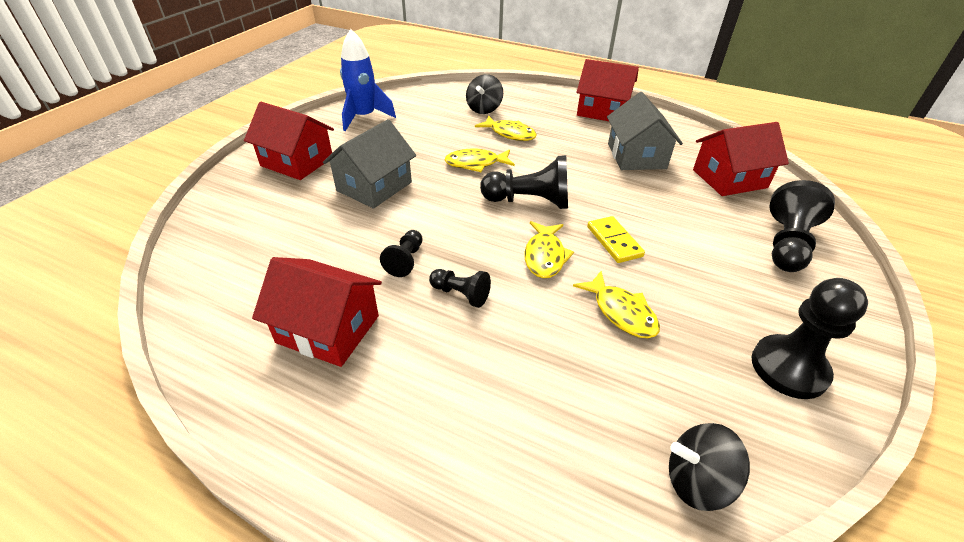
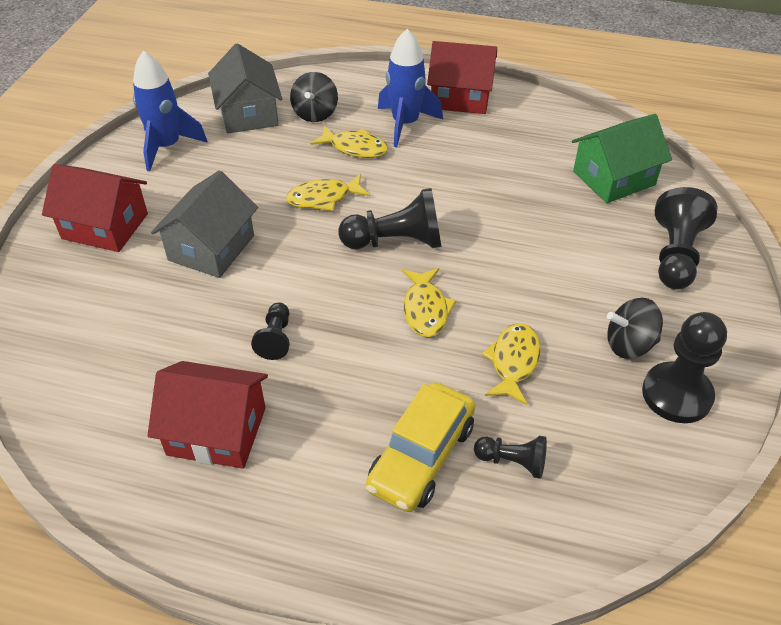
camera: 10 degrees left, 5 degrees up
(461, 294) = (345, 369): black pawn -> black pawn (512, 462)
(515, 385) = (421, 456): none -> yellow car
(554, 123) = (405, 124): none -> blue rocket
(614, 241) = (496, 279): yellow domino -> none
(621, 312) = (513, 362): yellow fish -> yellow fish turned 120 degrees counterclockwise
(636, 156) = (508, 160): grey house -> grey house (248, 113)
(697, 481) = (598, 515): black spinning top -> black spinning top (629, 345)
(729, 179) = (614, 178): red house -> green house

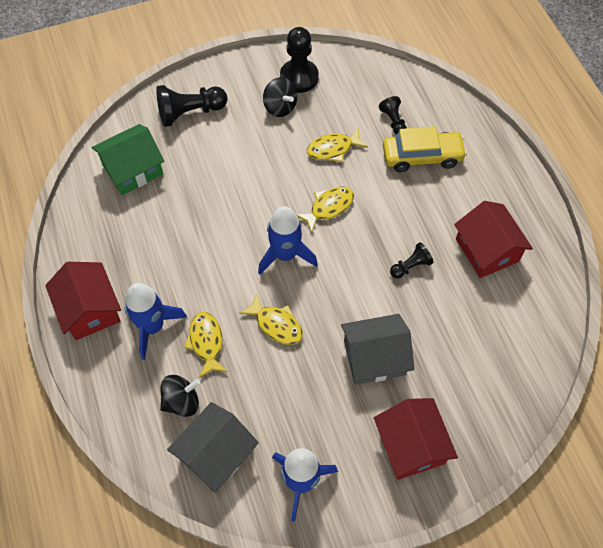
camera: 125 degrees left, 15 degrees up
(396, 242) = (285, 255): black pawn -> blue rocket
(614, 178) = (133, 169): green house -> green house turned 60 degrees counterclockwise

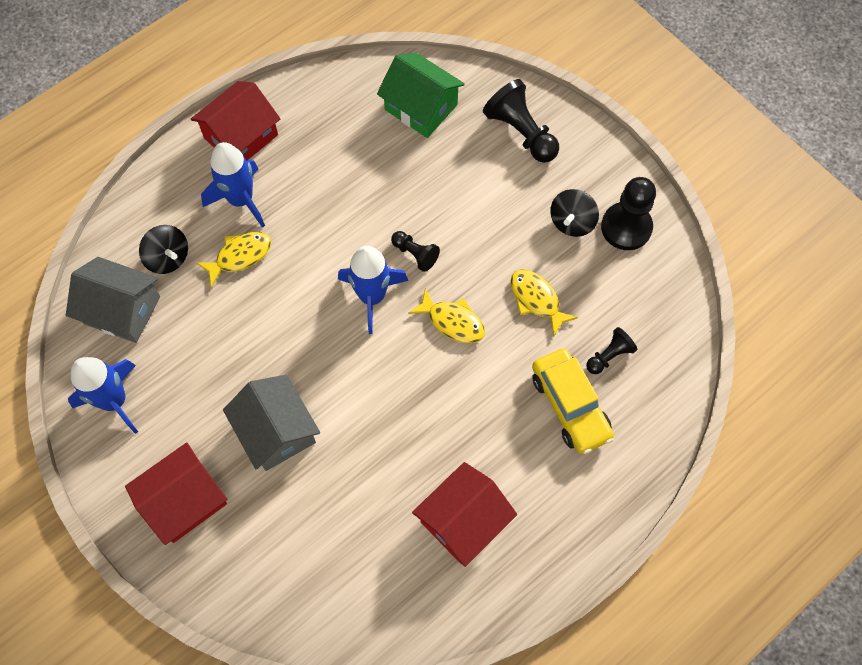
camera: 70 degrees right, 5 degrees up
(276, 324) = (283, 317): yellow fish -> none
(410, 266) = (407, 436): black pawn -> black pawn (415, 254)

